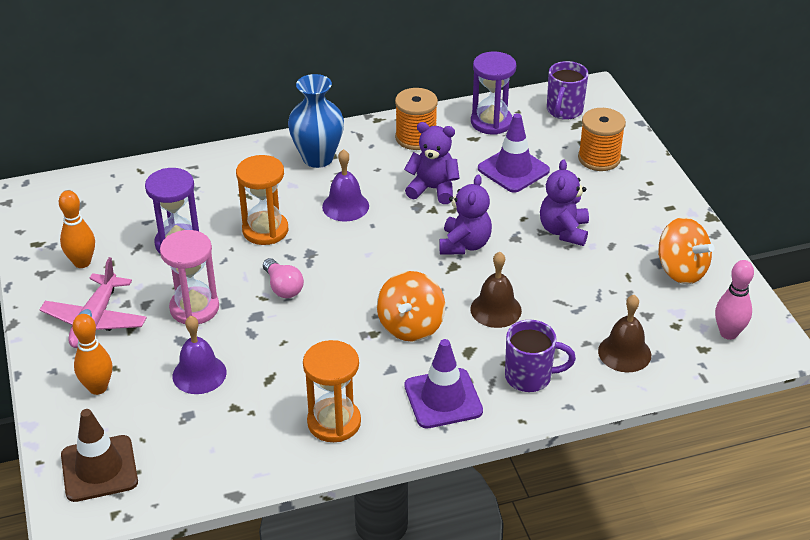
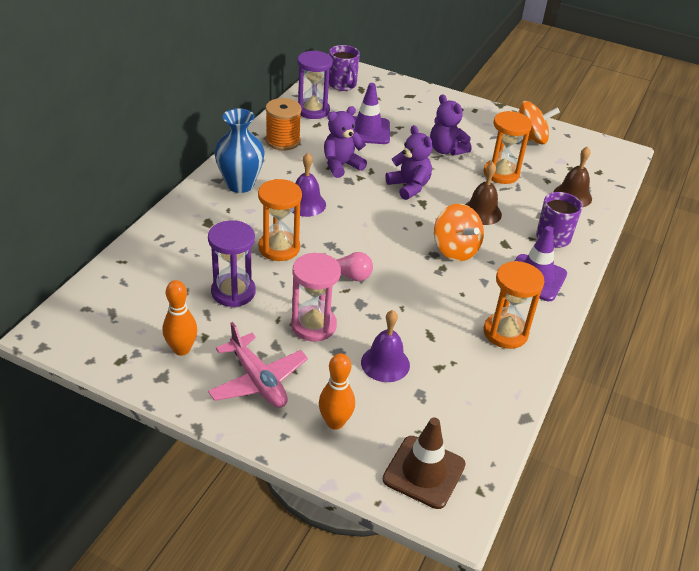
camera: 50 degrees left, 0 degrees up
(583, 286) = (501, 173): none -> orange hourglass
(599, 158) = (401, 102): orange spool -> none
(728, 333) = (596, 158): pink bowling pin -> none

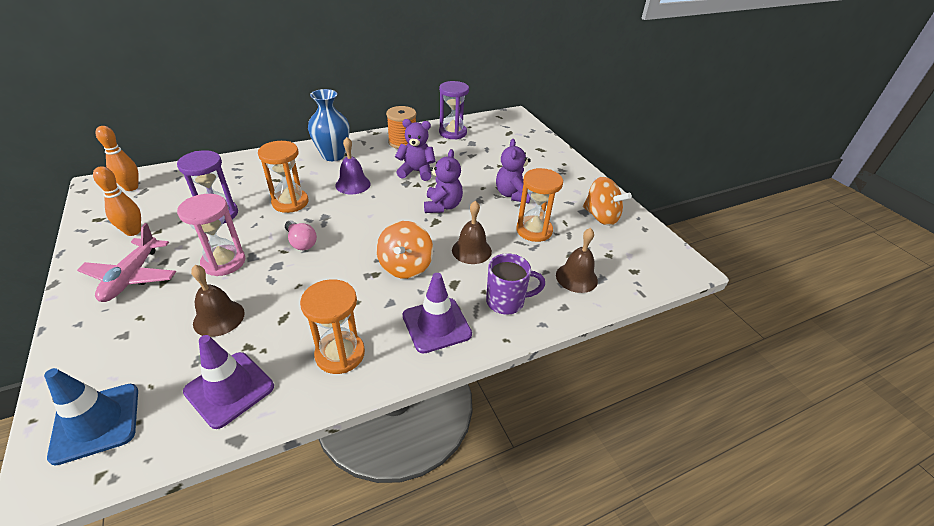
camera: 40 degrees right, 0 degrees up
(335, 422) = (118, 337): orange bowling pin -> orange bowling pin (131, 187)
(343, 85) = (499, 126): purple mug -> none
(367, 131) = (471, 159): purple traffic cone -> purple traffic cone (229, 389)
(385, 363) = (219, 318): purple bell -> brown bell
(424, 472) = (96, 422): brown traffic cone -> blue traffic cone

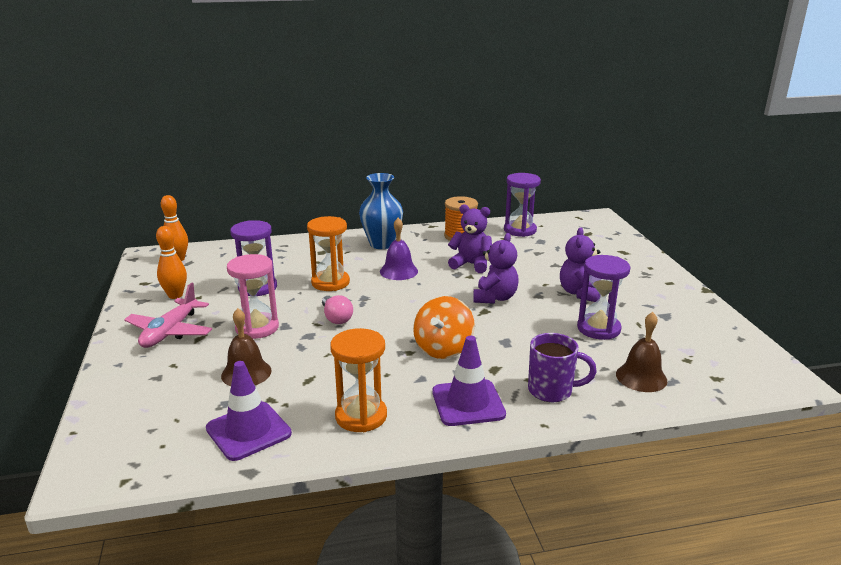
camera: 15 degrees right, 15 degrees down
(96, 422) = (126, 441): blue traffic cone -> none
(471, 250) = (520, 341): brown bell -> none
(534, 230) = (598, 328): orange hourglass -> purple hourglass
(601, 217) = (686, 322): orange spinning top -> none

